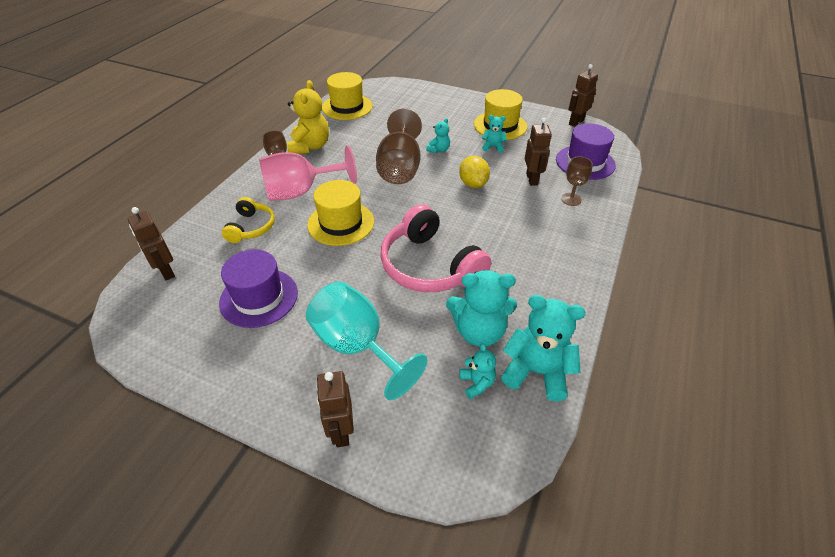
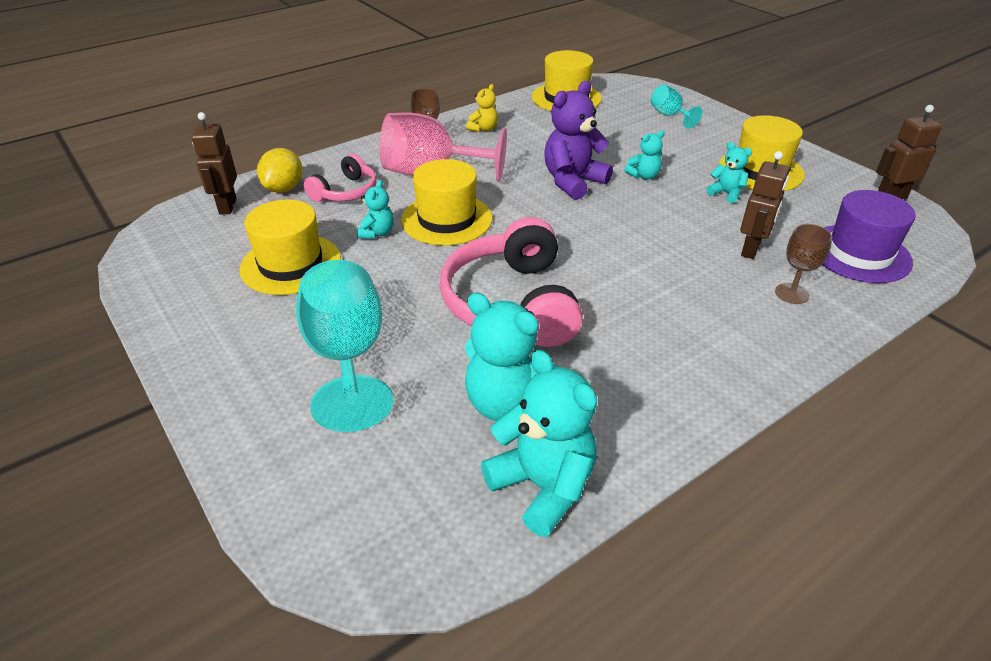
camera: 30 degrees right, 5 degrees down
(251, 227) = (346, 192): yellow headphones -> pink headphones
(259, 297) = (291, 264): purple hat -> yellow hat
(310, 147) = (483, 129): yellow teddy bear -> yellow teddy bear, size x0.52
(341, 431) = (249, 438): brown robot -> none
(400, 168) = (573, 182): brown goblet -> purple teddy bear
(421, 102) = (669, 115): none -> turquoise goblet
(473, 184) = (657, 228): yellow lemon -> yellow lemon (284, 188)
(477, 383) = (450, 462): turquoise teddy bear -> turquoise teddy bear (377, 233)

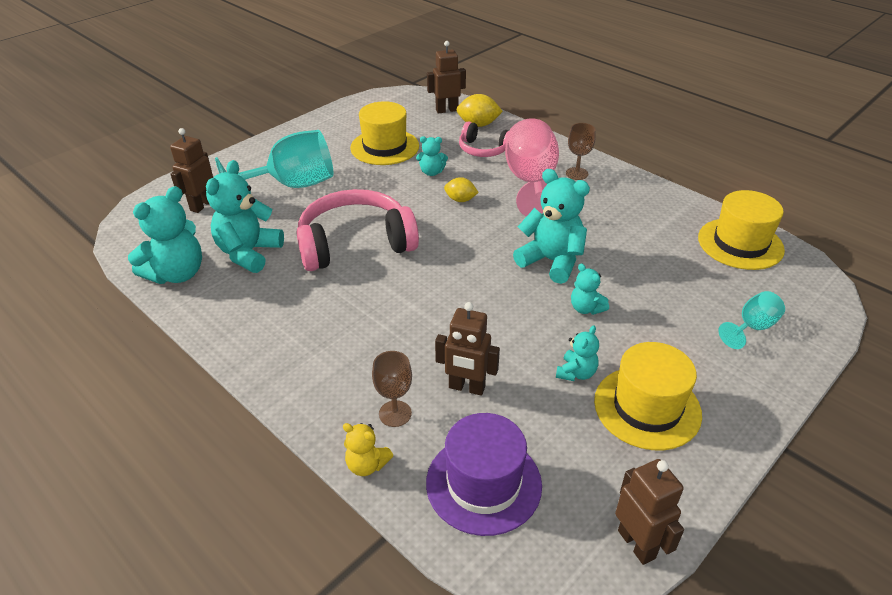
camera: 80 degrees right, 0 degrees up
(356, 465) = (202, 205): none -> brown robot
(447, 219) = (460, 200): yellow hat -> yellow lemon
(483, 129) = (629, 198): yellow teddy bear -> yellow teddy bear (367, 465)
(573, 182) = (551, 261): purple teddy bear -> turquoise teddy bear

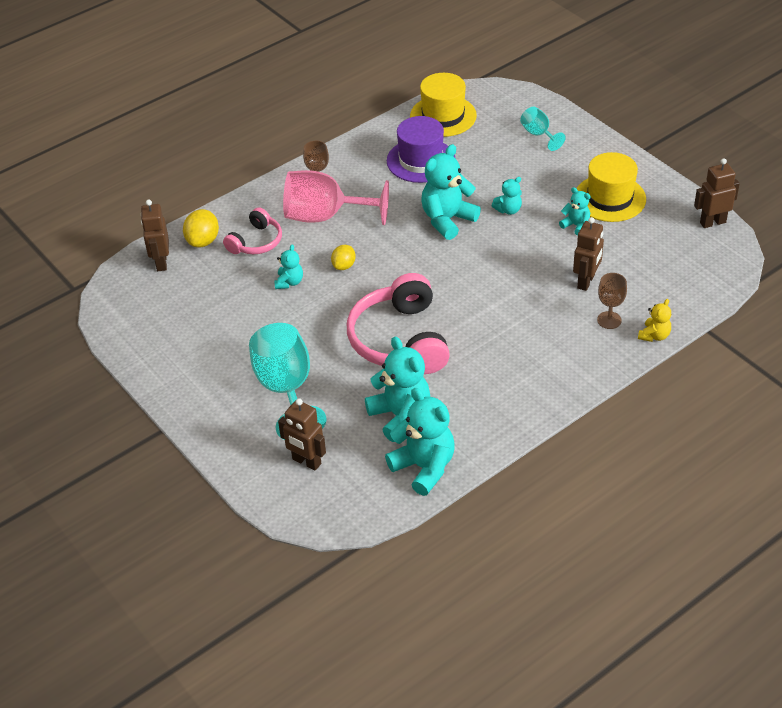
camera: 80 degrees left, 5 degrees up
(249, 253) = (400, 416): turquoise teddy bear -> turquoise teddy bear turned 150 degrees counterclockwise
(384, 147) = (227, 315): yellow hat -> none
(483, 483) = (670, 281): purple hat -> purple hat (421, 160)

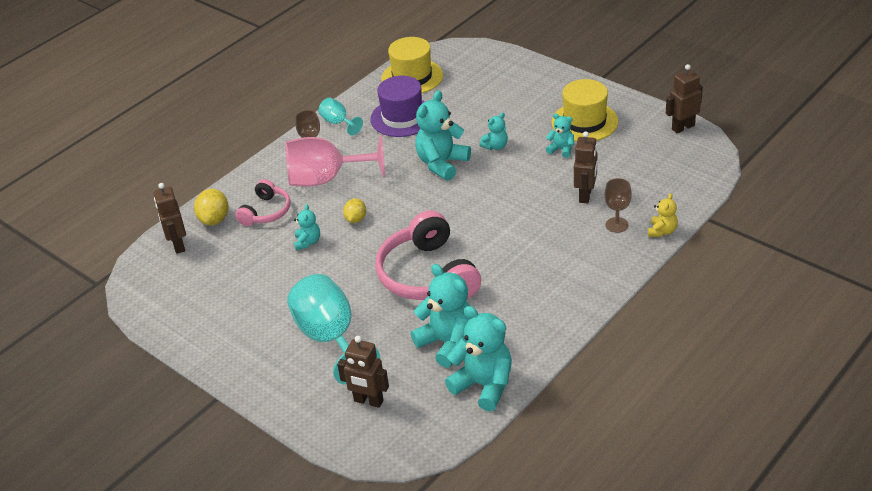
camera: 10 degrees left, 5 degrees down
(538, 134) = (504, 79): turquoise goblet -> turquoise goblet (338, 123)

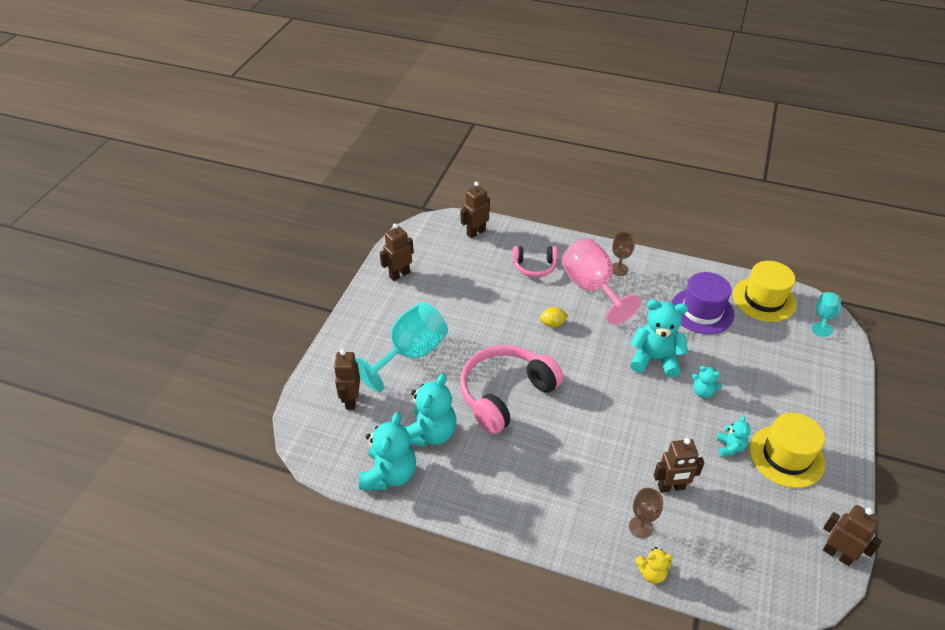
camera: 65 degrees right, 5 degrees up
(200, 324) = (399, 274): none -> brown robot
(214, 219) = (512, 241): yellow lemon -> none
(308, 242) = (511, 303): turquoise teddy bear -> none
(338, 123) = (667, 271): turquoise goblet -> turquoise goblet (823, 318)

